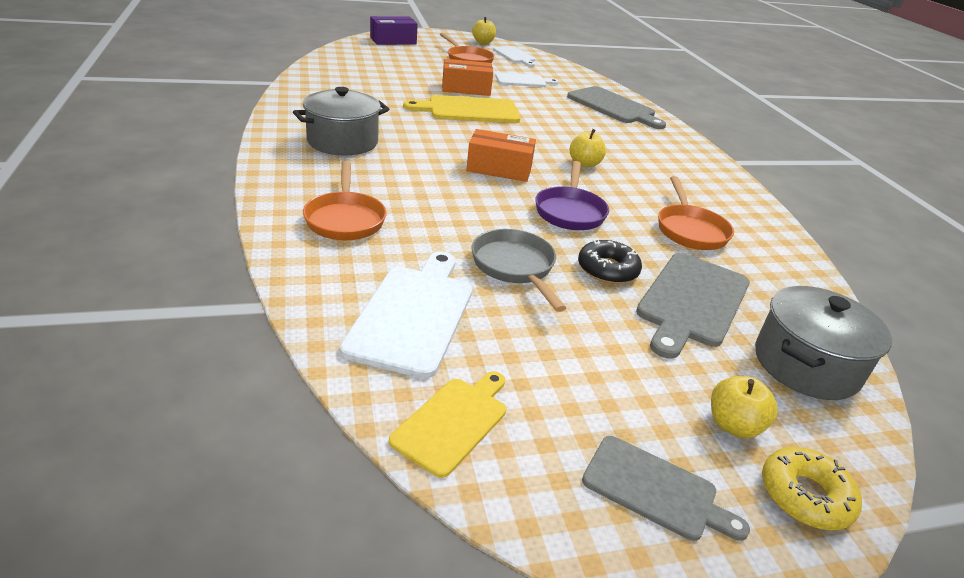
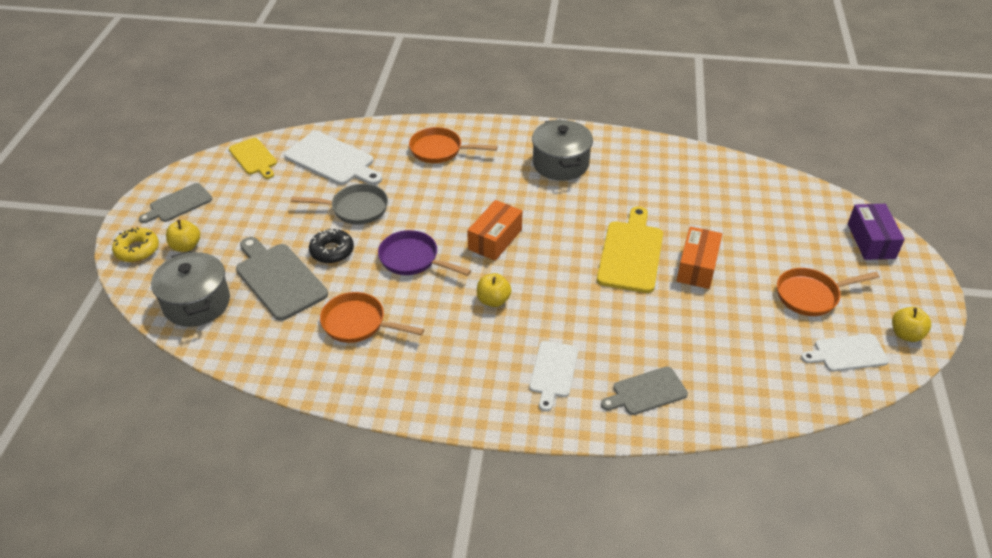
camera: 115 degrees right, 10 degrees up
(523, 80) = (736, 328): white cutting board -> white cutting board (553, 372)
(614, 107) = (646, 392): grey cutting board -> grey cutting board, size x0.63

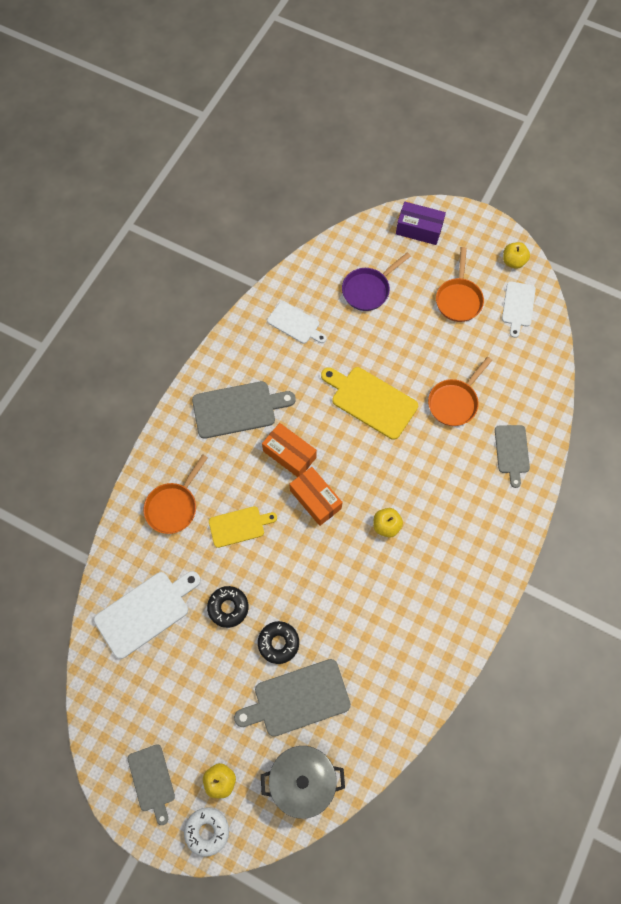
camera: 70 degrees left, 25 degrees up
(137, 250) = (207, 831): yellow donut -> white donut
(254, 158) = (108, 690): yellow cutting board -> yellow cutting board (239, 526)
(355, 209) = (228, 607): grey pan -> black donut
(358, 323) = (375, 642): orange pan -> orange pan (454, 402)
(412, 259) = (315, 575): purple pan -> purple pan (368, 290)
(553, 372) = (474, 508): white cutting board -> white cutting board (295, 323)
(560, 164) = (238, 409): grey pot -> grey cutting board
(697, 267) = (403, 360): orange box -> orange box (289, 454)

